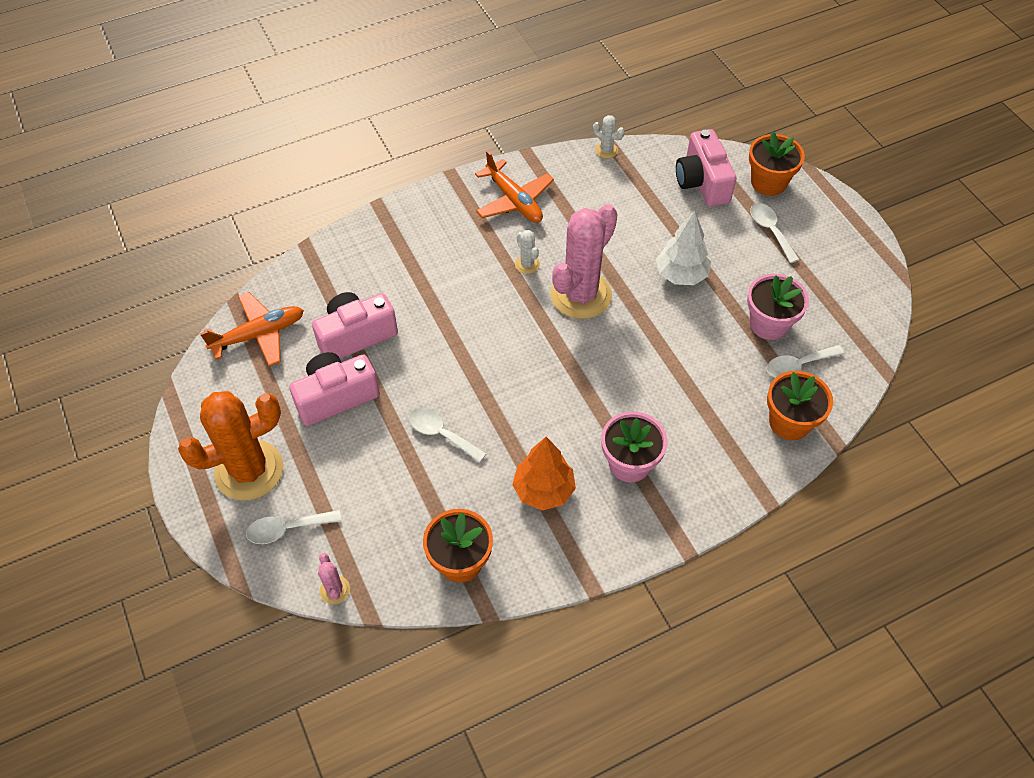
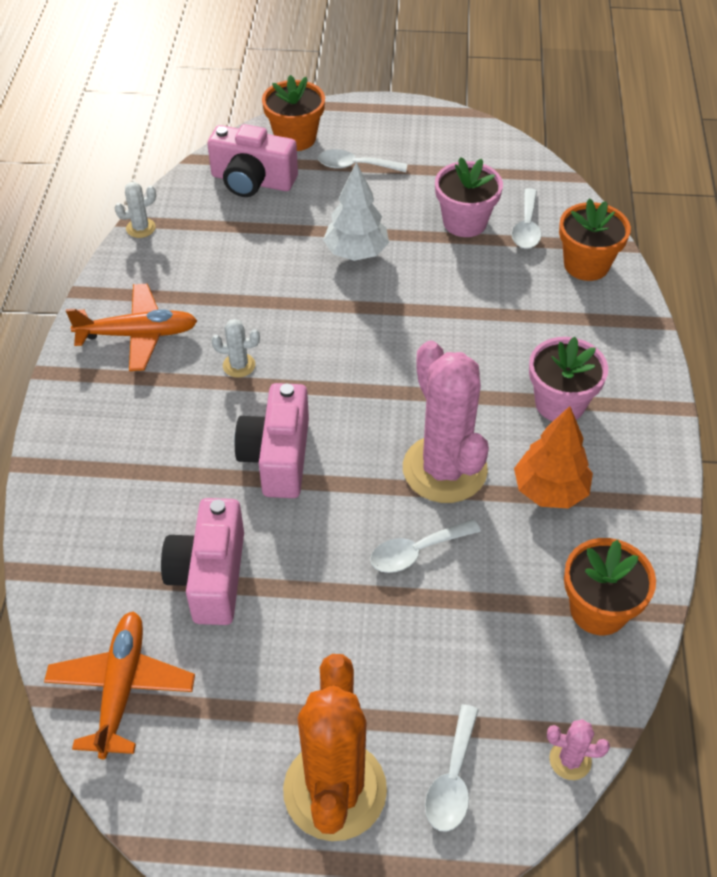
camera: 60 degrees left, 5 degrees down
(336, 397) = (288, 638): pink camera -> pink camera (277, 457)
(581, 295) = (318, 341): pink cactus -> pink cactus (444, 469)

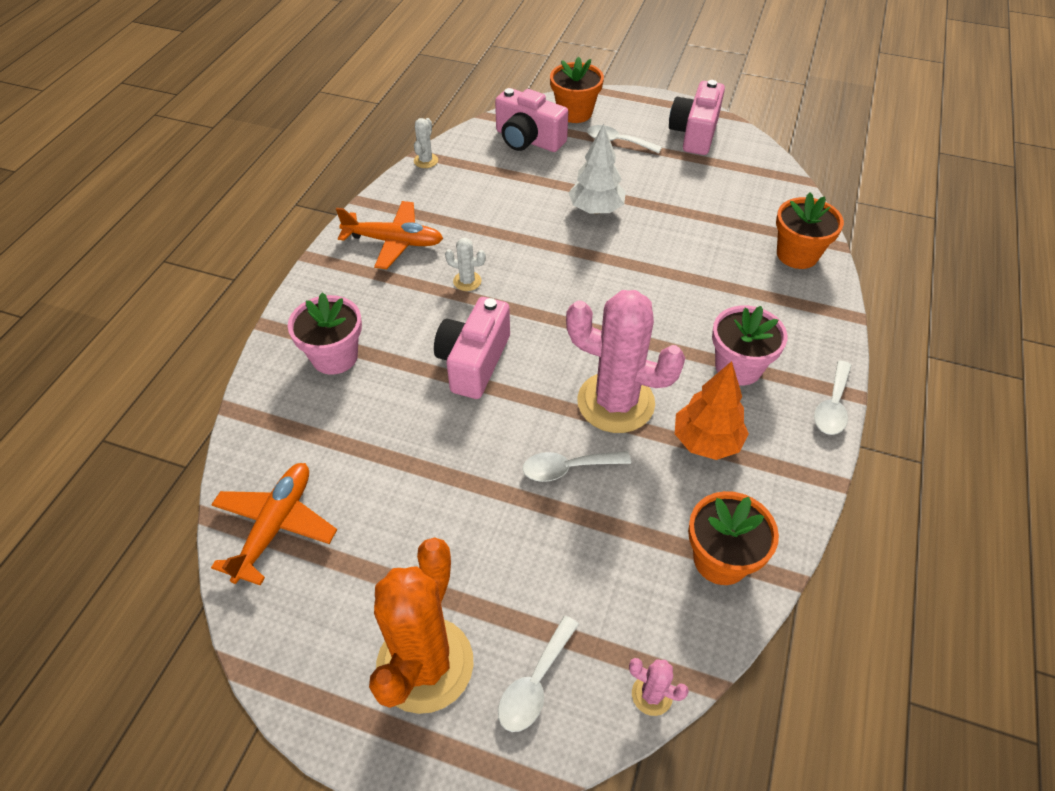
camera: 15 degrees right, 0 degrees up
(140, 228) = (426, 161): white cactus -> white cactus turned 60 degrees counterclockwise
(210, 576) = (382, 449): pink camera -> pink camera (694, 133)
(444, 469) = (615, 402): pink cactus -> pink cactus turned 60 degrees counterclockwise
(465, 222) = (698, 201): pink flower pot -> pink flower pot (335, 357)
(526, 227) = (751, 215): white spoon -> white spoon (832, 406)

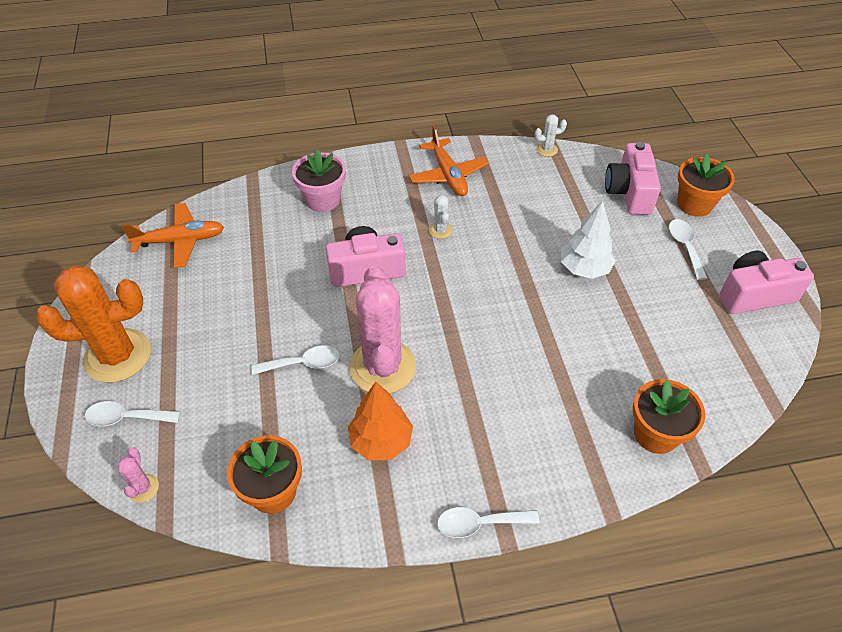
camera: 60 degrees right, 0 degrees up
(567, 468) = (303, 363): white spoon -> white spoon turned 120 degrees clockwise
(738, 367) = (476, 435): pink flower pot -> none

